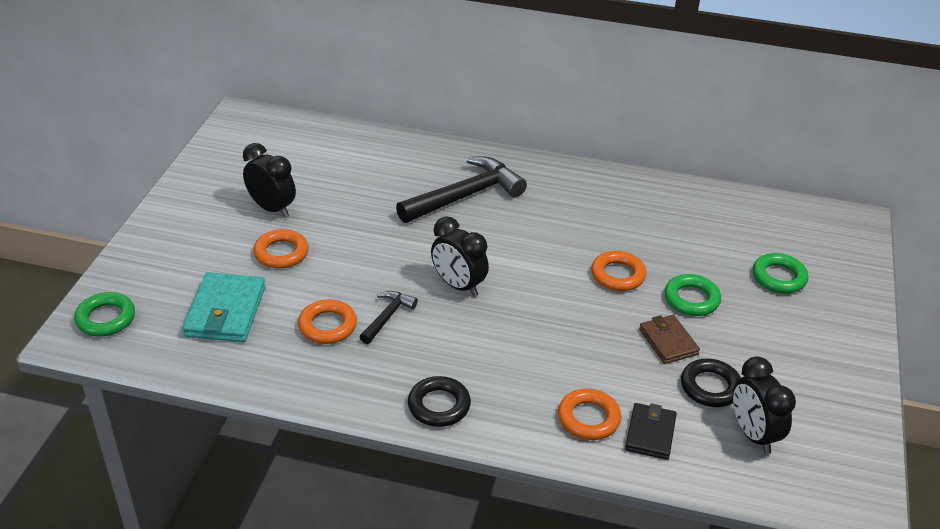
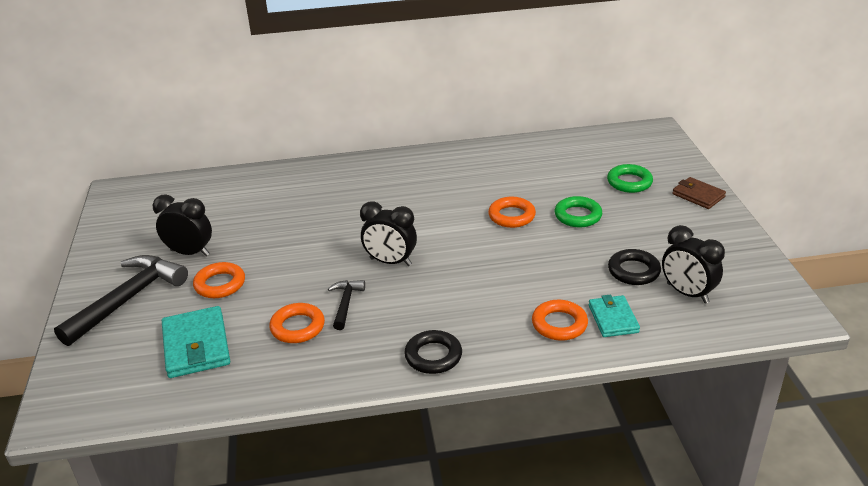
camera: 20 degrees left, 5 degrees down
(106, 318) = (81, 389): green ring -> none
(466, 195) = (353, 195): black hammer -> black hammer (128, 299)
(650, 434) = (613, 319): black wallet -> turquoise wallet
(668, 342) = (581, 250): brown wallet -> brown wallet (698, 195)

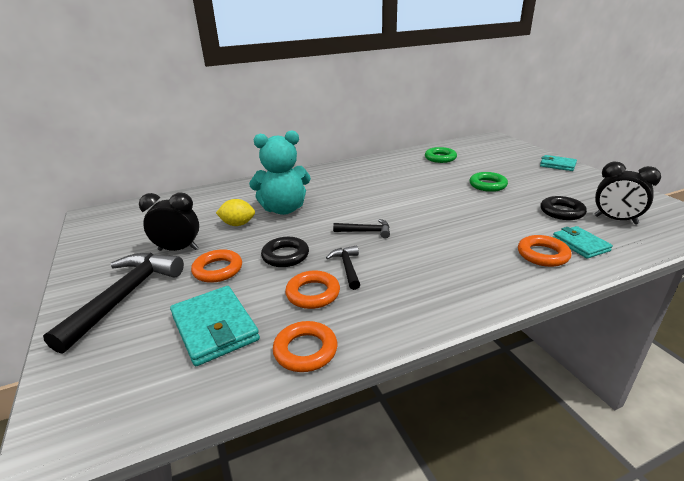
camera: 15 degrees left, 5 degrees down
(260, 229) = (238, 224): none -> yellow lemon
(317, 215) = (284, 209): none -> turquoise teddy bear
(390, 262) = (366, 231): black clock -> black hammer
(433, 356) = (458, 297): black ring -> black ring (285, 256)
(511, 216) = (439, 191): orange ring -> orange ring (305, 350)
(629, 182) = (504, 163): green ring -> green ring (440, 158)
(698, 195) = (557, 165): brown wallet -> turquoise wallet

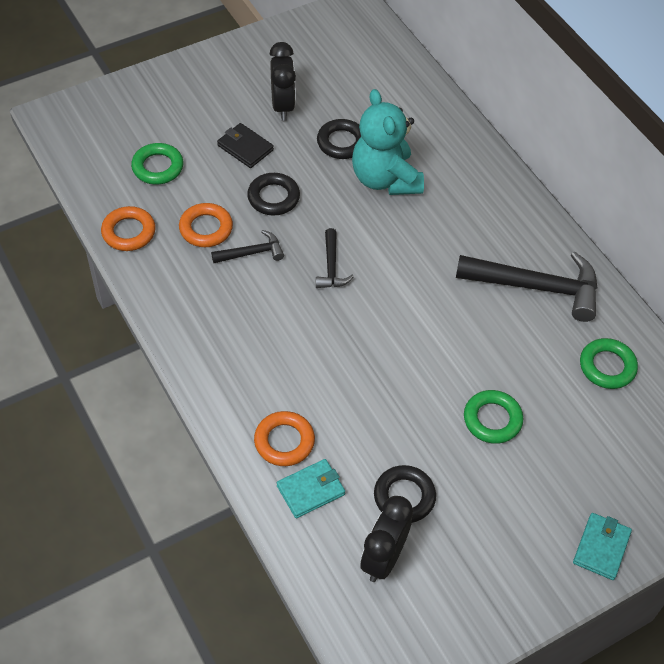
camera: 80 degrees right, 25 degrees up
(125, 296) = (201, 94): black hammer -> black hammer (537, 287)
(214, 328) = (158, 167): turquoise wallet -> green ring
(218, 270) = (245, 148): orange ring -> black wallet
(238, 224) = (342, 142): yellow lemon -> black ring

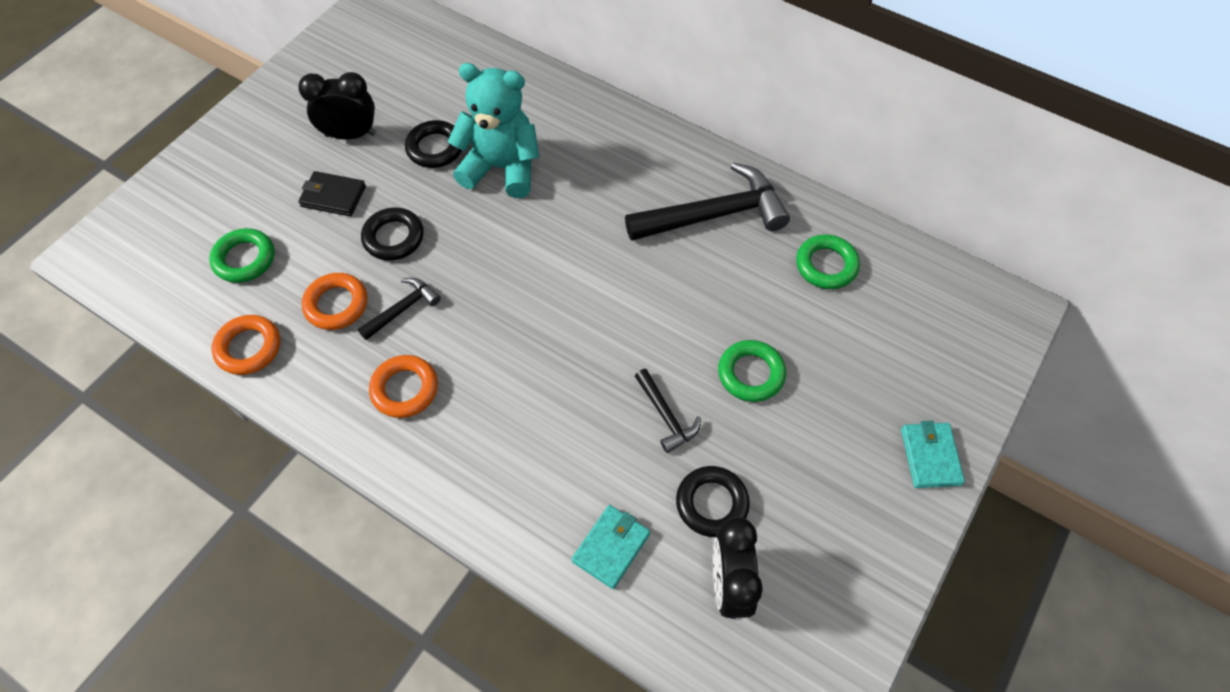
camera: 25 degrees left, 5 degrees up
(282, 106) = (350, 135): black clock -> black clock turned 60 degrees counterclockwise
(284, 441) = (552, 506): orange ring -> orange ring (405, 389)
(331, 267) = (497, 286): black hammer -> black hammer (666, 416)
(385, 179) = (501, 168): turquoise teddy bear -> turquoise teddy bear turned 150 degrees clockwise

